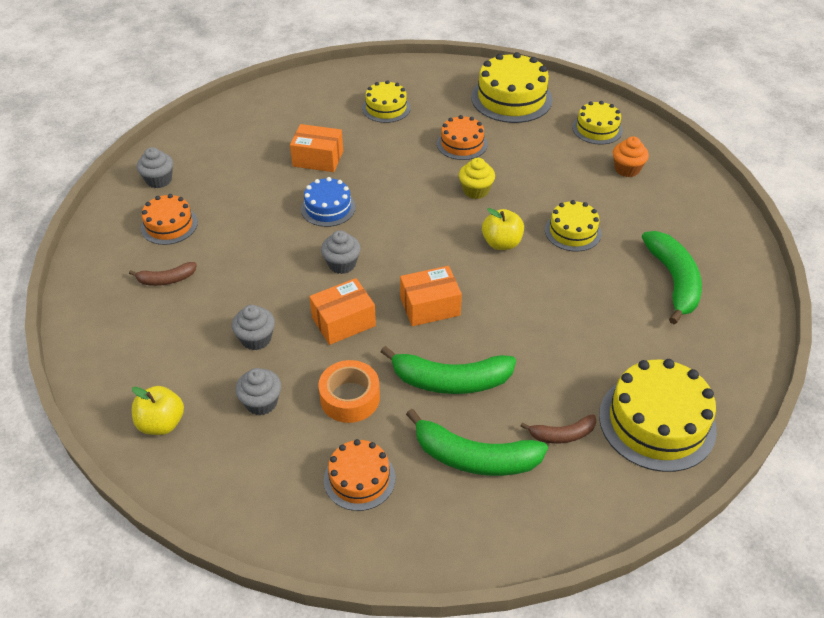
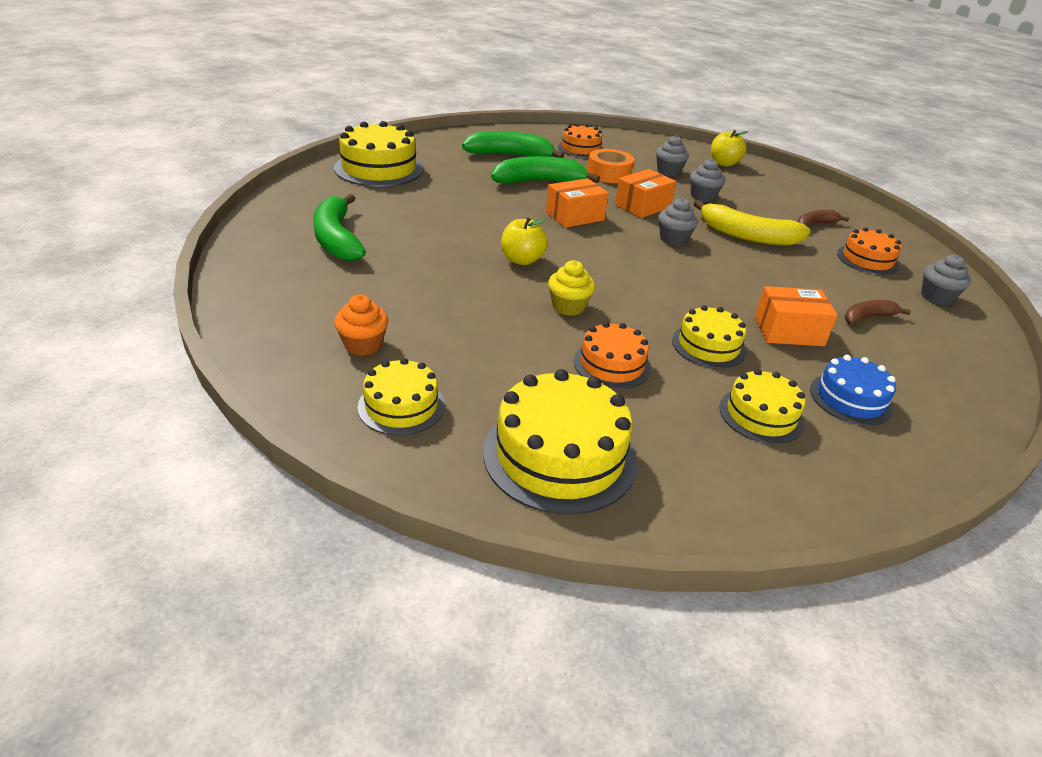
camera: 165 degrees right, 10 degrees down
(261, 264) = (747, 236): none -> yellow banana
(328, 208) = (727, 281): blue cake -> blue cake (850, 399)
(562, 435) = (450, 163): brown banana -> brown banana (867, 317)
(572, 231) = (443, 273): yellow cake -> yellow cake (708, 346)

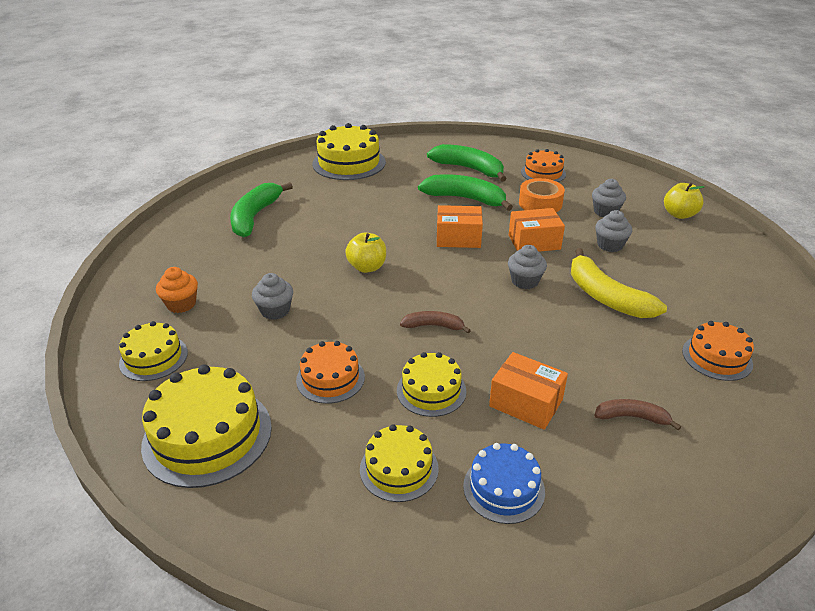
camera: 35 degrees right, 0 degrees up
(568, 307) = (356, 318): yellow cupcake -> none
(815, 224) = (703, 303): brown banana -> brown banana (433, 326)
(936, 297) = (751, 423): grey cupcake -> grey cupcake (275, 311)

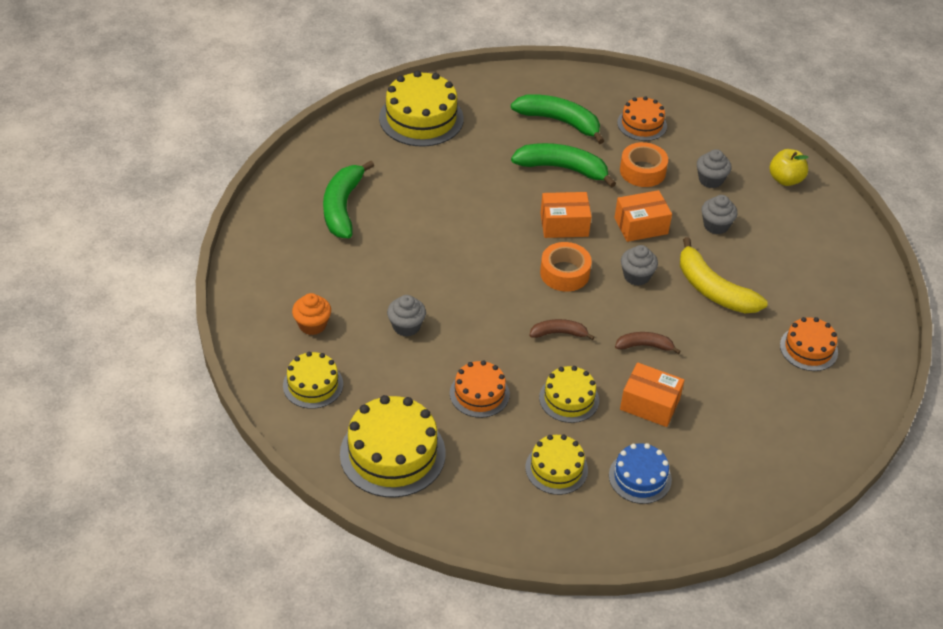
camera: 10 degrees left, 10 degrees up
(367, 267) = (480, 268): yellow apple -> none
(451, 275) = (564, 273): none -> orange tape
(632, 417) = (736, 410): brown banana -> brown banana (644, 346)

